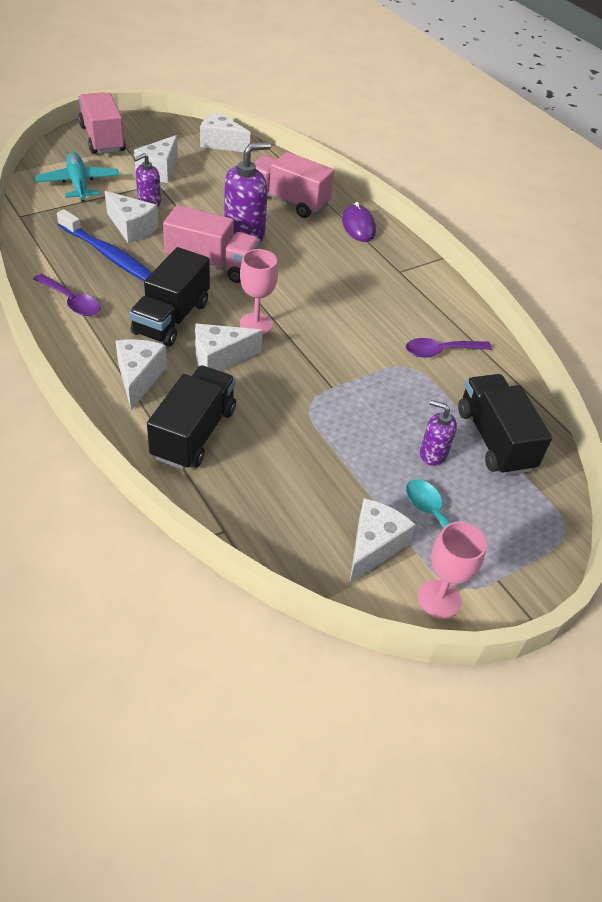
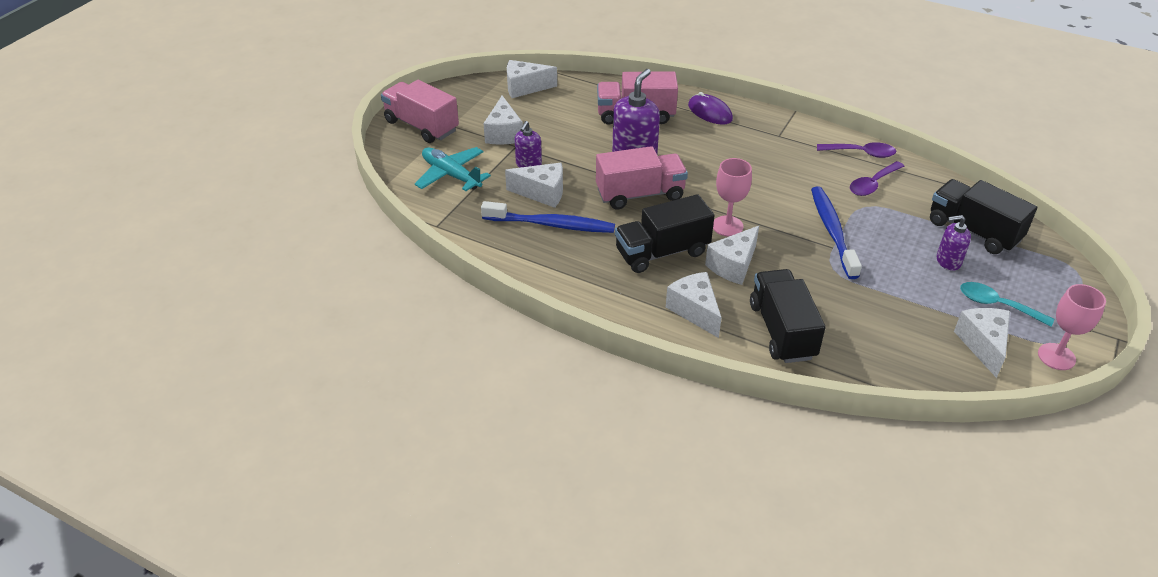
camera: 25 degrees left, 5 degrees down
(71, 301) = (570, 277): purple spoon -> purple spoon (861, 153)
(171, 318) = (662, 252): black truck -> black truck turned 75 degrees clockwise
(348, 373) = (832, 231): none -> blue toothbrush

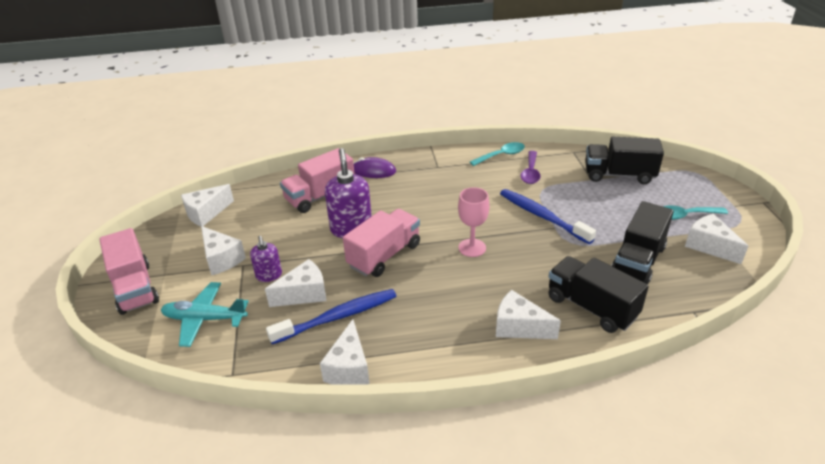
camera: 35 degrees left, 5 degrees down
(421, 126) = (135, 288): pink truck -> pink truck turned 120 degrees counterclockwise
(662, 252) = (447, 293): black truck -> black truck (638, 260)
(733, 265) = (507, 275): white cheese -> white cheese (349, 368)
(861, 153) = (501, 155): purple spoon -> turquoise spoon
(948, 261) = (628, 201): purple soap dispenser -> none
(1056, 356) = (751, 231): pink goblet -> none

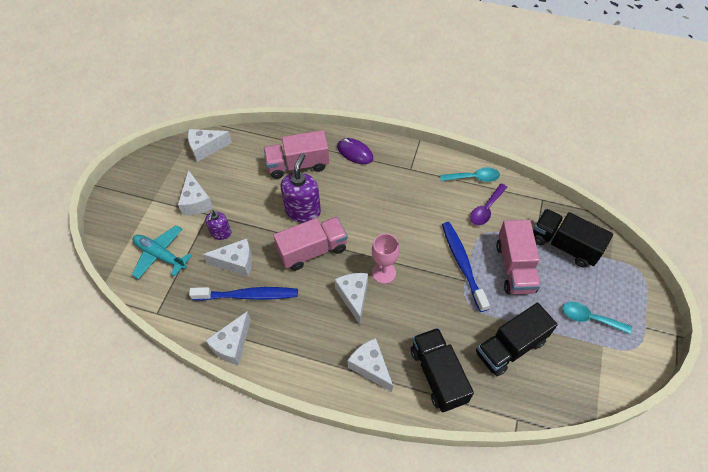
camera: 25 degrees right, 20 degrees up
(135, 288) = (128, 205): pink truck -> pink truck (515, 267)
(709, 246) = (584, 361): white cheese -> white cheese (354, 297)

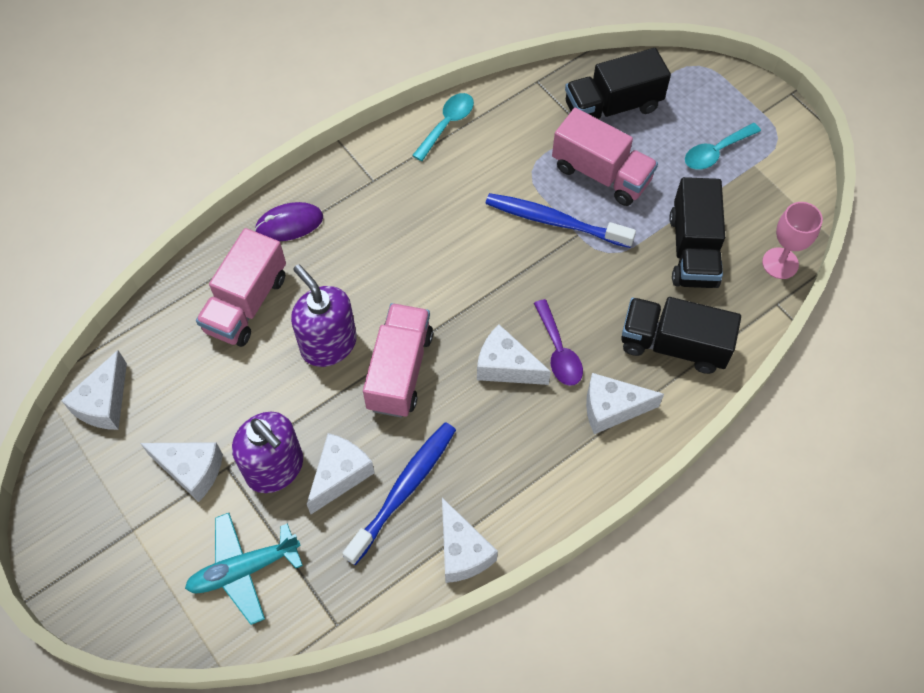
camera: 55 degrees left, 5 degrees up
(221, 233) = (275, 468): purple soap dispenser -> purple soap dispenser, size x1.74
(384, 272) = (498, 311): pink goblet -> pink goblet (780, 263)
(486, 209) = (502, 144): purple spoon -> purple spoon (558, 351)

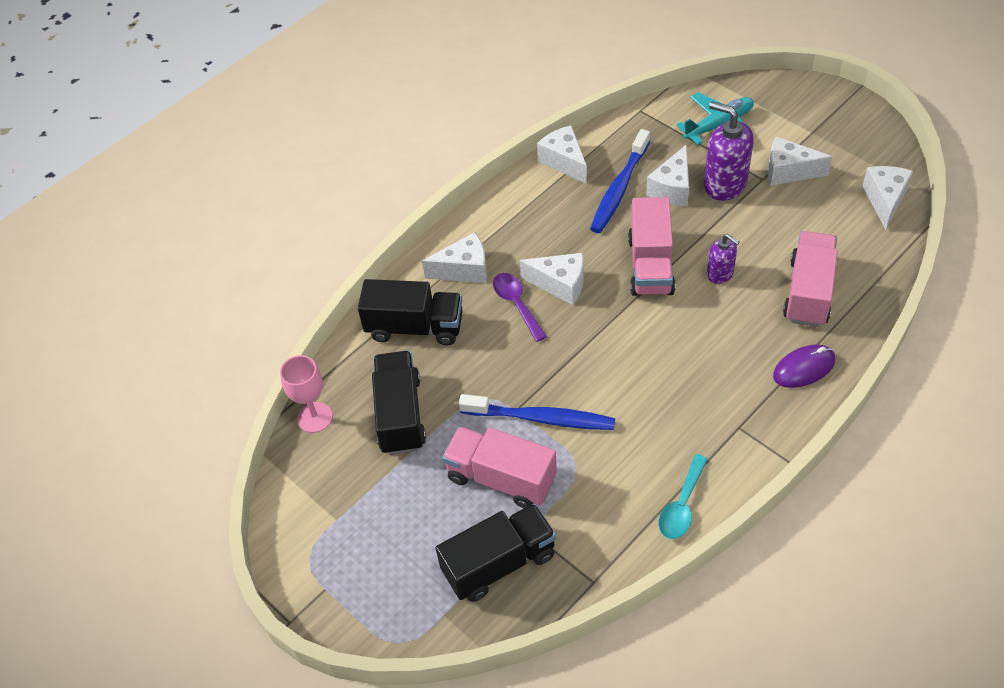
camera: 175 degrees right, 10 degrees down
(328, 344) = (720, 274): purple soap dispenser -> purple soap dispenser, size x0.57
(716, 152) = (378, 527): turquoise spoon -> none

